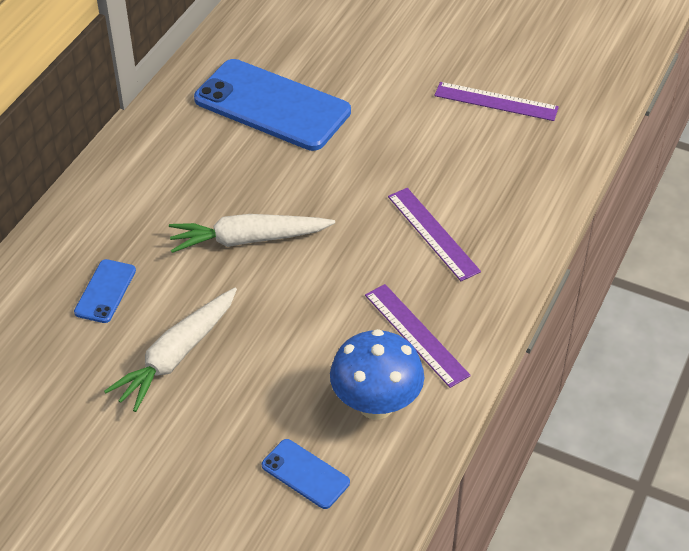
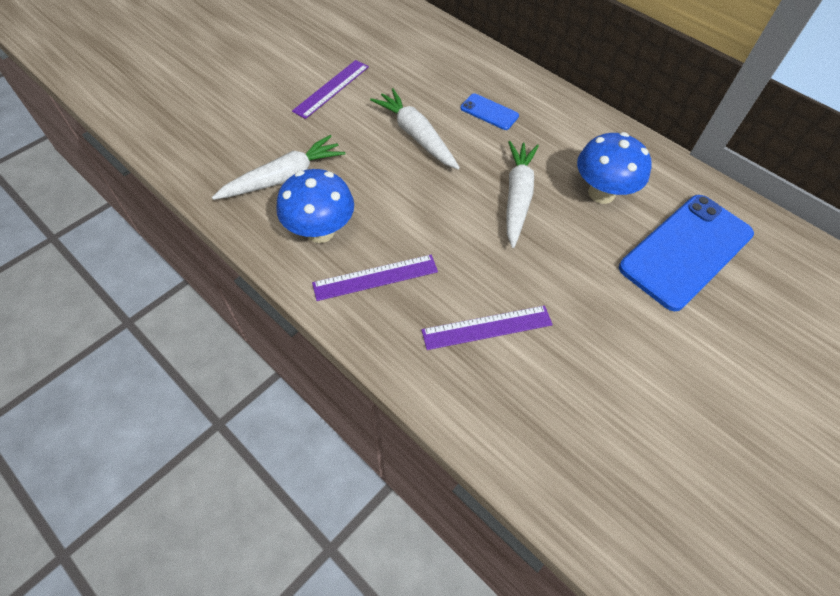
camera: 105 degrees right, 10 degrees up
(215, 172) = (601, 193): none -> blue mushroom
(305, 474) = (284, 177): blue phone -> white carrot
(496, 101) = (677, 459): purple ruler -> purple ruler (331, 88)

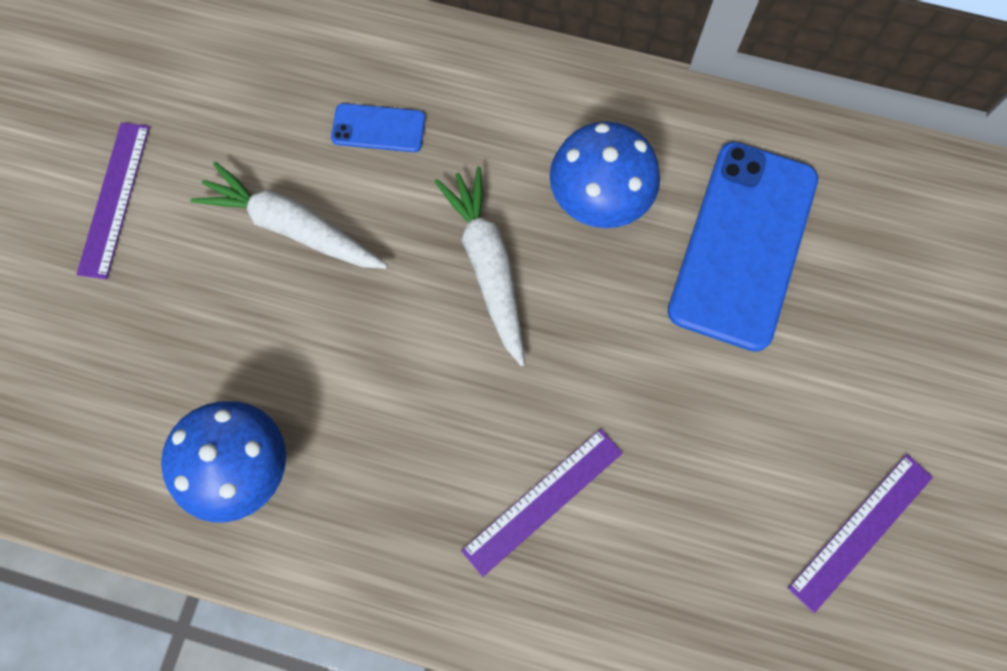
camera: 25 degrees left, 15 degrees up
(284, 177) = (137, 404): white carrot -> none
(375, 277) = (360, 503): purple ruler -> purple ruler (860, 531)

